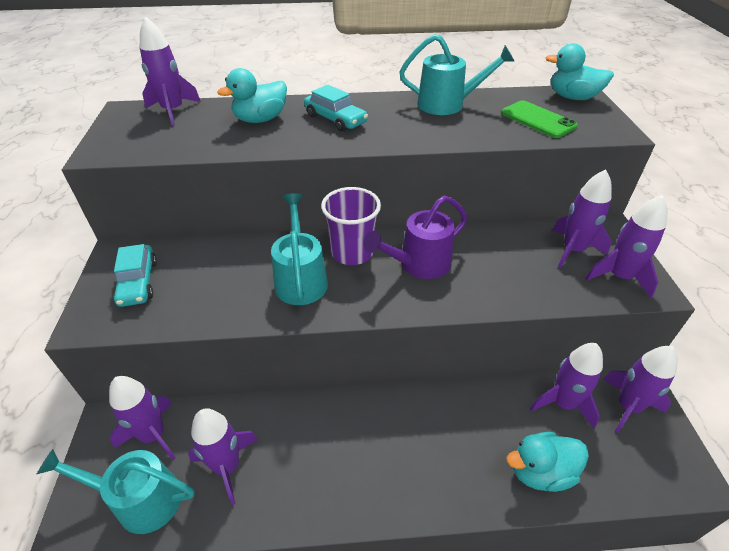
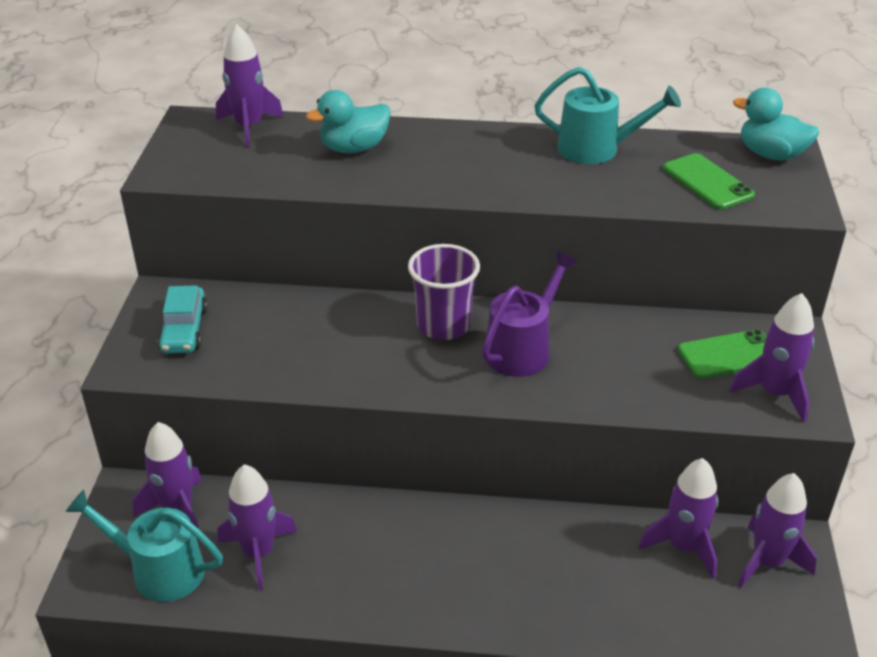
camera: 10 degrees right, 5 degrees down
(300, 278) = (374, 348): turquoise watering can -> none
(335, 119) = (446, 157): turquoise car -> none
(418, 264) = (523, 348): purple watering can -> purple watering can turned 150 degrees clockwise
(540, 471) = (627, 612): turquoise duck -> none
(573, 250) = (729, 355): purple rocket -> green phone

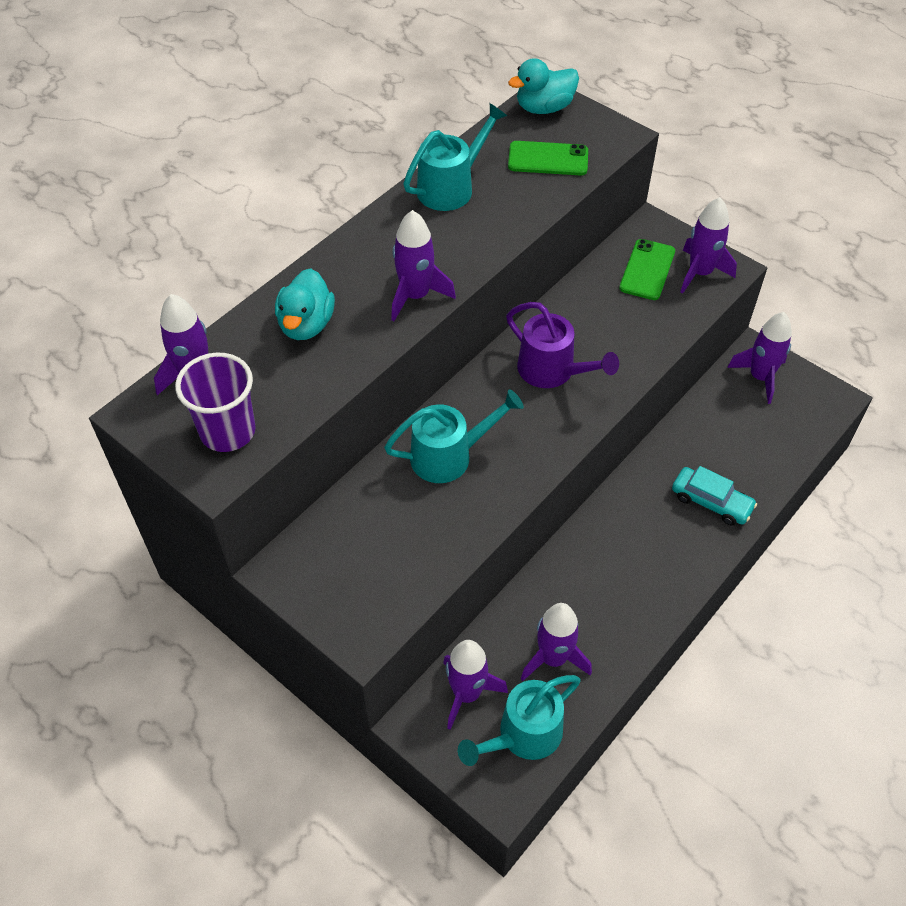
camera: 55 degrees left, 15 degrees up
(184, 330) = (347, 575): turquoise car -> turquoise car (711, 502)
(360, 330) = (449, 455): none -> turquoise watering can
(443, 325) = (488, 402): purple cup -> purple cup (228, 431)
(523, 348) = (553, 371): purple watering can -> purple watering can turned 150 degrees clockwise
(683, 547) = (720, 409): purple rocket -> purple rocket (415, 296)

